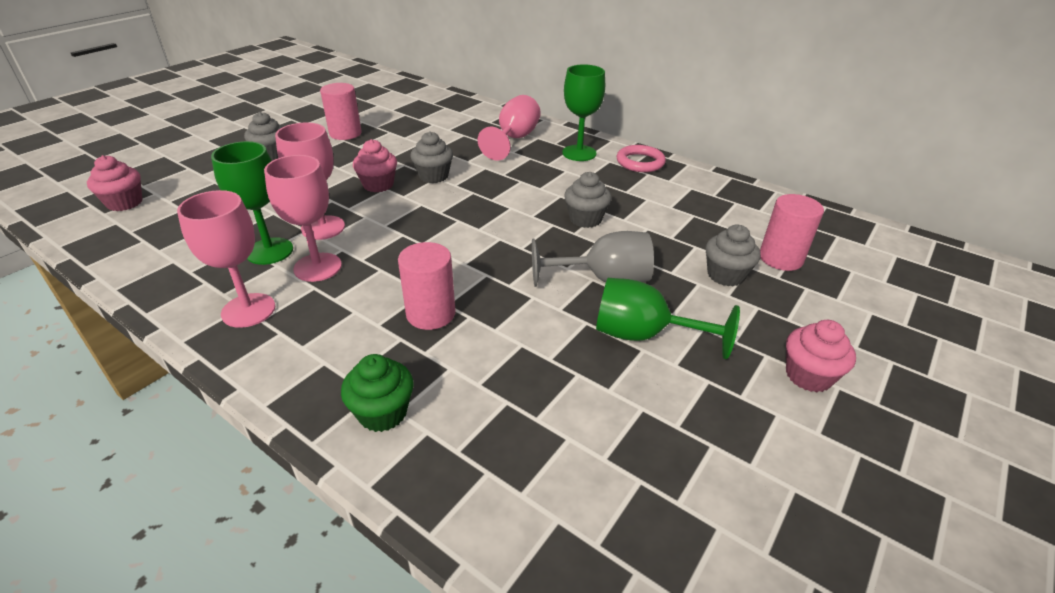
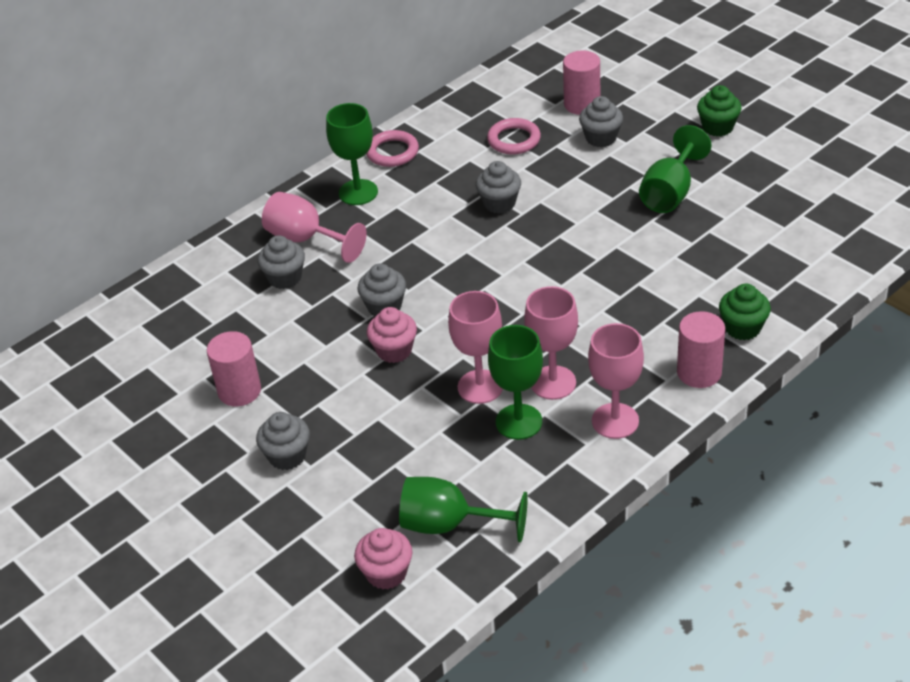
camera: 75 degrees left, 5 degrees up
(159, 226) = (449, 524): none -> green goblet
(430, 314) = (632, 305): pink cylinder -> pink cylinder (699, 372)
(467, 136) = (285, 278): none -> grey cupcake
(603, 279) = (597, 204): grey goblet -> none
(690, 220) = (514, 140): none -> pink ring
(808, 376) = (717, 127): pink cupcake -> green cupcake

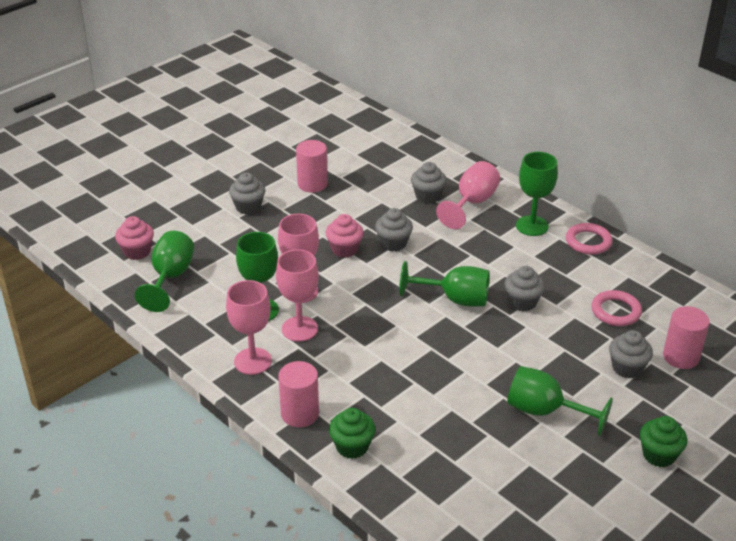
camera: 85 degrees right, 5 degrees down
(495, 254) = (455, 299): none -> green goblet

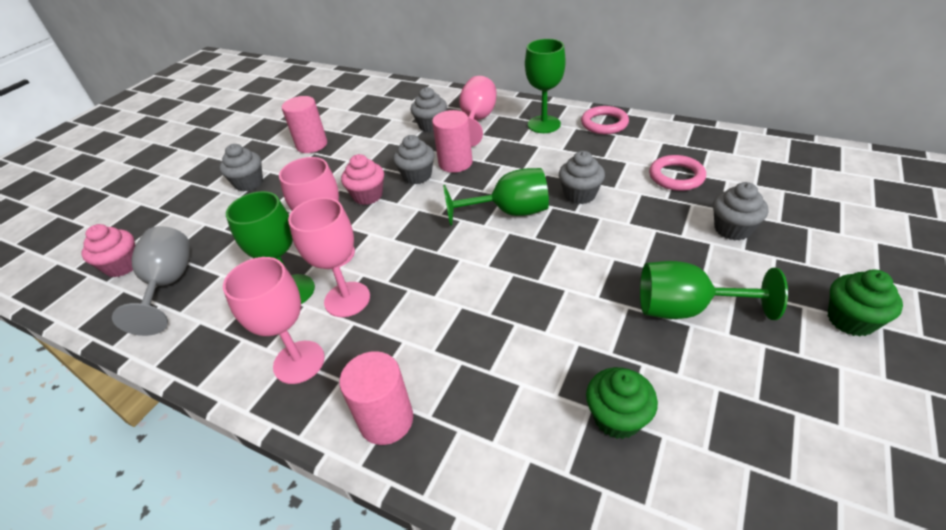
camera: 15 degrees left, 5 degrees up
(170, 278) = (169, 285): green goblet -> grey goblet
(352, 446) = (478, 448): green cupcake -> green cupcake (617, 417)
(681, 357) = (773, 201): pink cylinder -> pink cylinder (455, 163)

